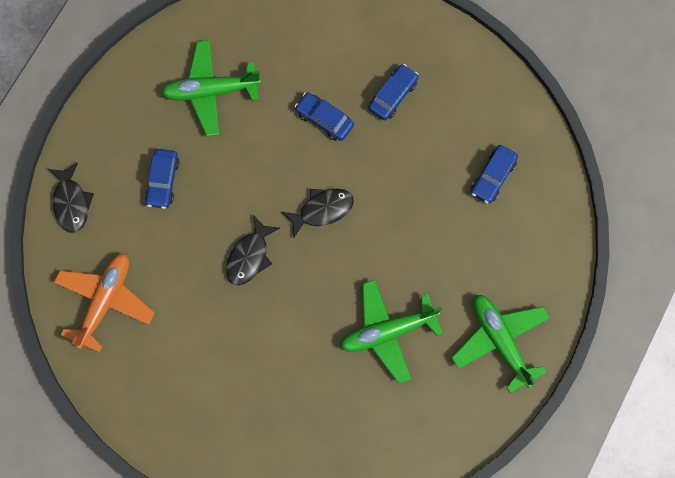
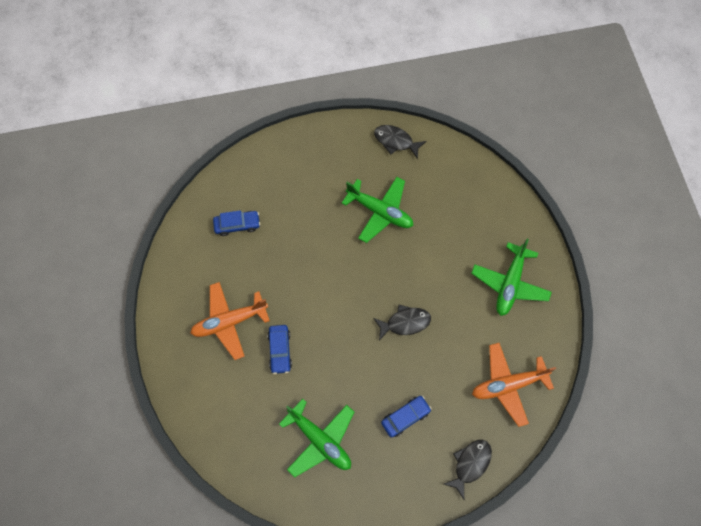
camera: 130 degrees left, 5 degrees down
(322, 210) = (340, 304): black fish -> black fish (396, 141)
(393, 95) = (229, 322): blue car -> orange plane
(500, 341) = (333, 152): green plane -> green plane (509, 283)

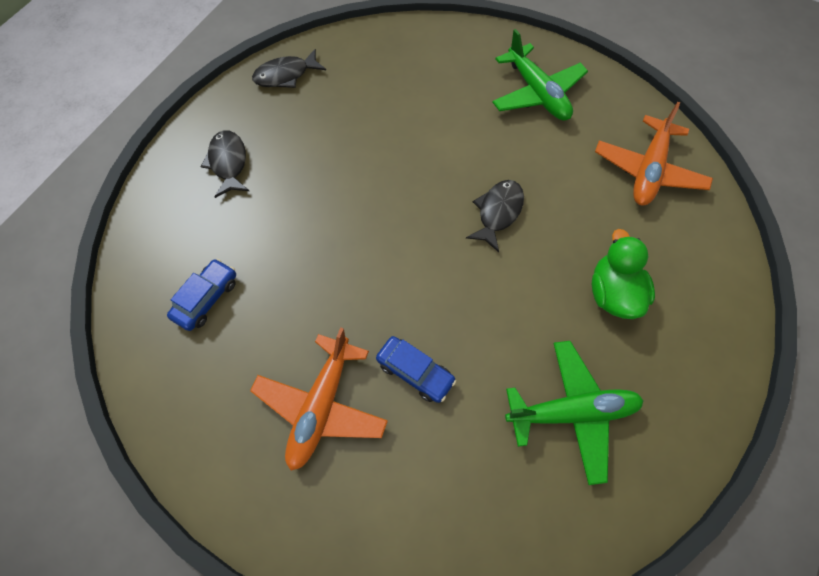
camera: 50 degrees left, 5 degrees down
(380, 212) = (347, 144): green plane -> none
(405, 417) = (612, 293): blue car -> green duck
(470, 464) = (716, 269): black fish -> black fish (228, 163)

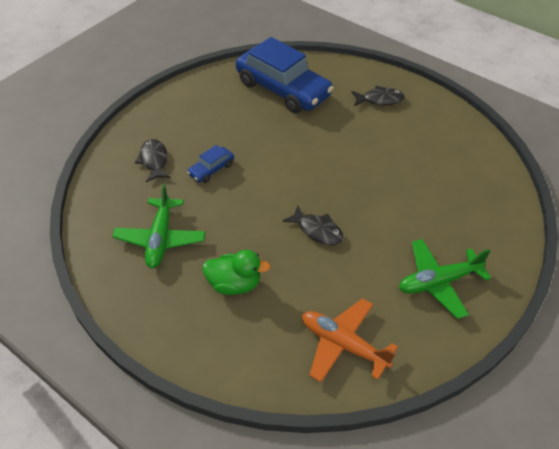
camera: 100 degrees right, 15 degrees down
(206, 298) = (283, 89): blue car -> blue car, size x2.32
(286, 75) = (459, 129): black fish -> black fish (154, 161)
(321, 406) = (205, 129): orange plane -> none

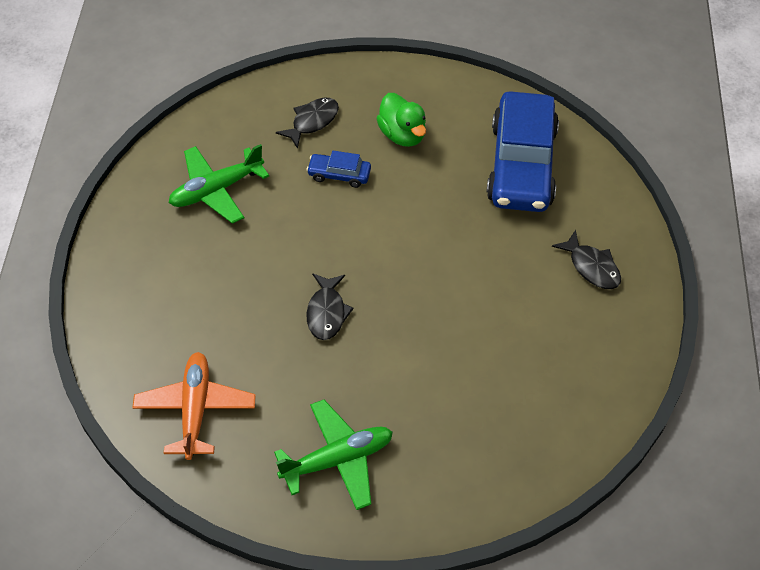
camera: 55 degrees right, 5 degrees up
(234, 284) = (205, 280): green duck -> green duck (402, 135)
(438, 282) = (338, 459): green plane -> green plane turned 120 degrees clockwise

